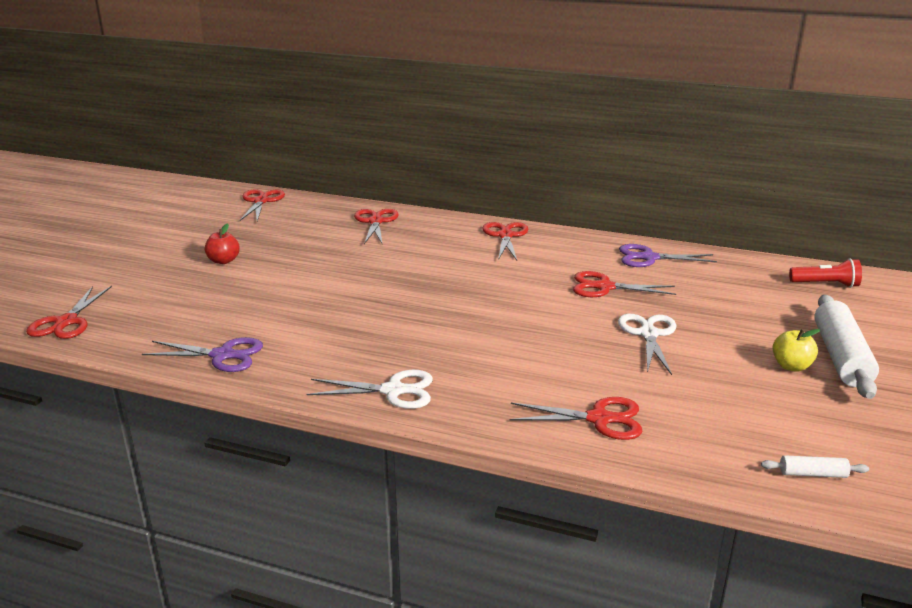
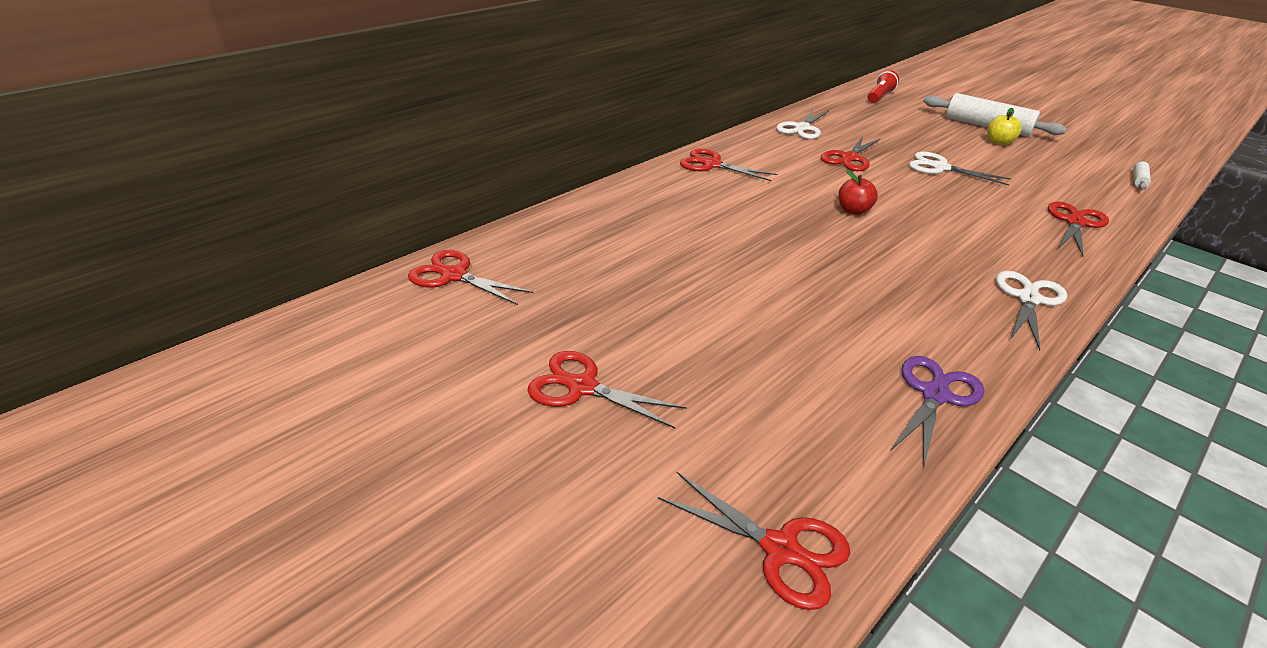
camera: 65 degrees left, 10 degrees up
(223, 261) = (645, 345): red apple -> red apple (853, 211)
(376, 222) = (612, 216): red scissors -> red scissors (582, 387)
(649, 258) = (802, 128): purple scissors -> white scissors

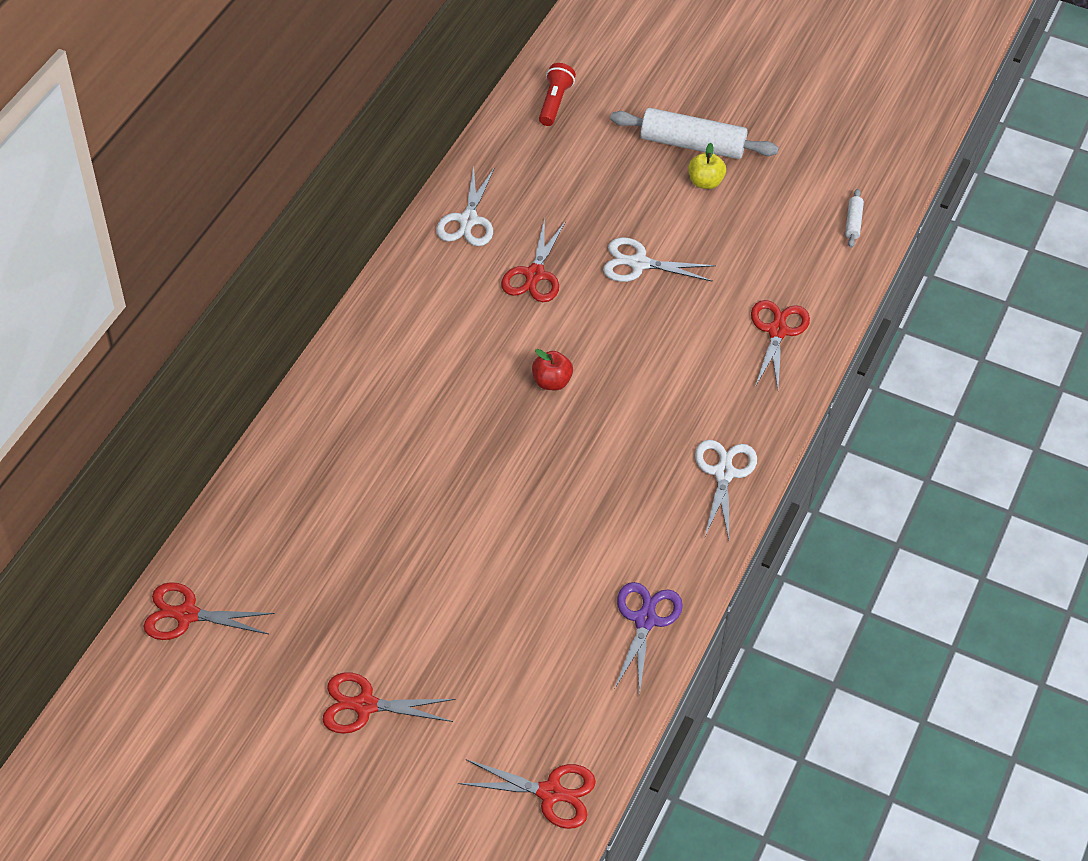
camera: 20 degrees left, 15 degrees up
(712, 165) = (379, 339): red scissors -> none

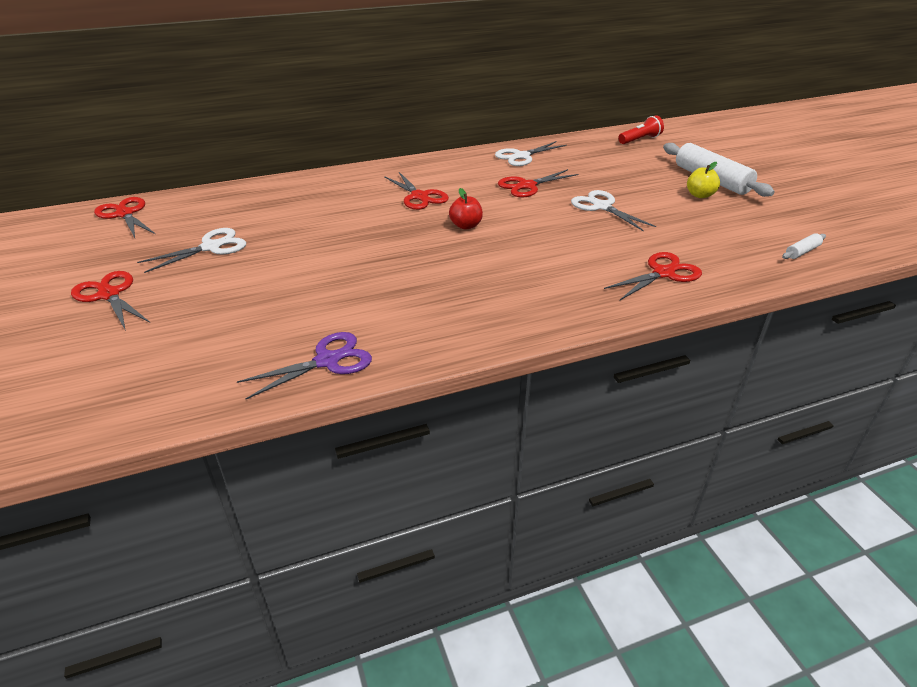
camera: 45 degrees right, 15 degrees down
(550, 793) = (93, 412): red scissors -> red scissors (419, 197)
(724, 473) = (513, 319): white scissors -> white scissors (211, 247)

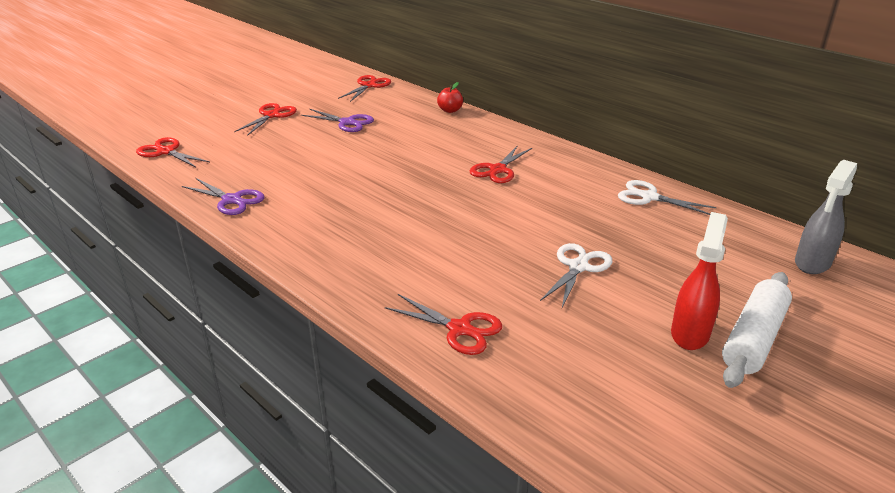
camera: 65 degrees right, 5 degrees down
(211, 247) = (347, 122): white scissors -> purple scissors
(466, 226) = (463, 203): red apple -> red apple (450, 110)
(527, 186) = (579, 215): red scissors -> red scissors (166, 152)
(640, 140) = (812, 263): red flashlight -> grey spray bottle
(700, 195) = (690, 333): yellow apple -> red spray bottle
(802, 251) = (606, 440): white rolling pin -> none

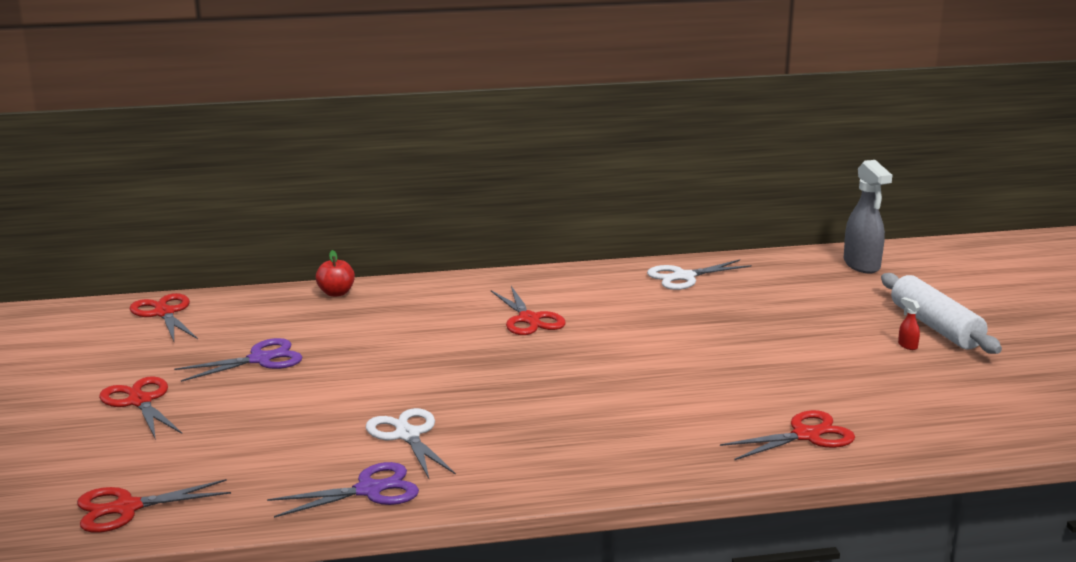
camera: 55 degrees left, 10 degrees down
(578, 267) = (764, 350): white scissors -> white scissors (407, 435)
(690, 333) = (907, 346): red spray bottle -> red spray bottle, size x0.40

